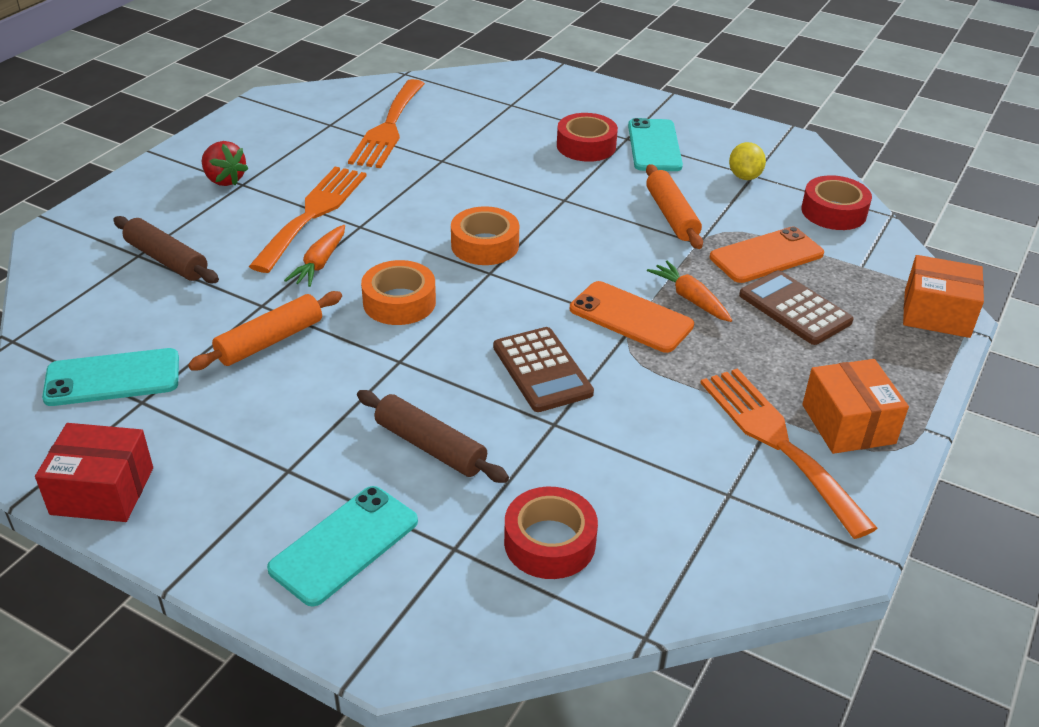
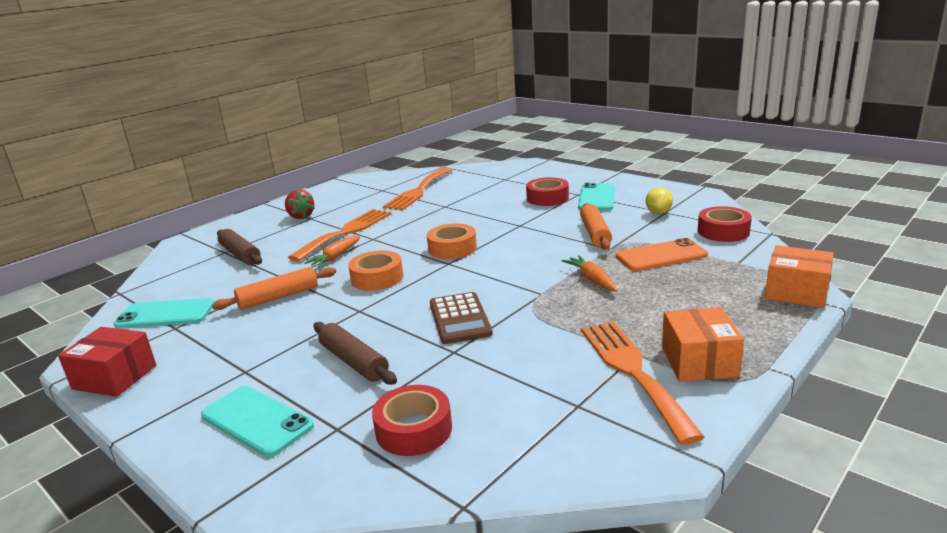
camera: 15 degrees right, 15 degrees down
(344, 545) = (256, 421): turquoise phone -> turquoise phone turned 75 degrees clockwise
(631, 317) = (541, 289): orange phone -> none
(794, 308) = (674, 287): brown calculator -> none

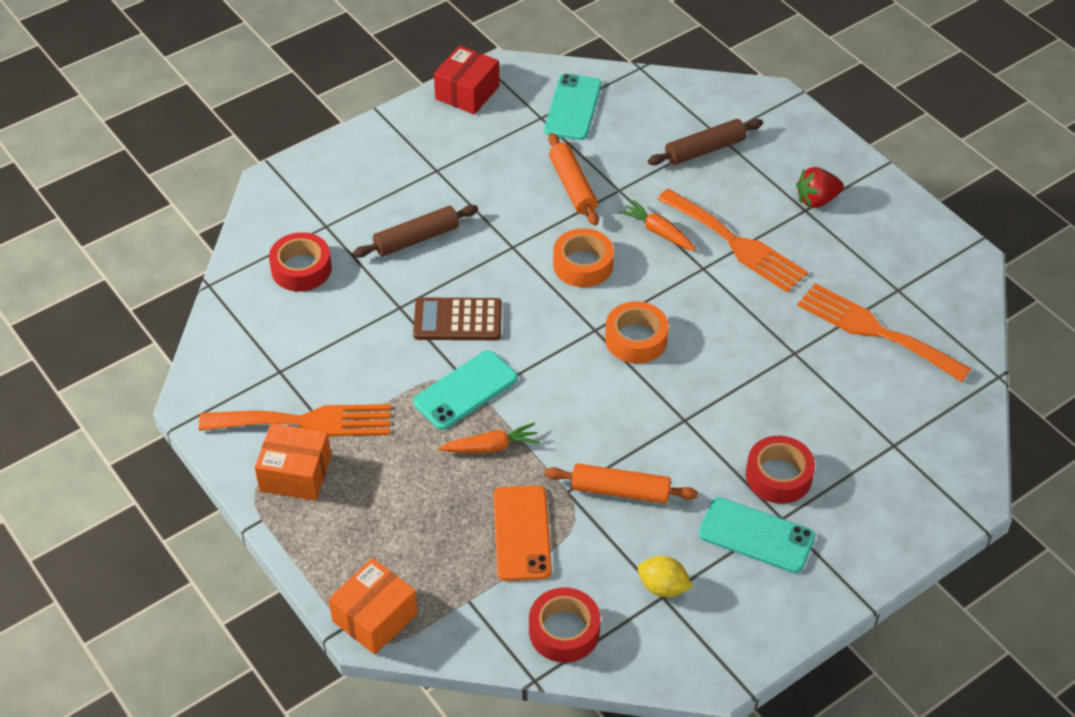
camera: 100 degrees right, 25 degrees up
(256, 421) = (359, 181): turquoise phone -> turquoise phone (465, 390)

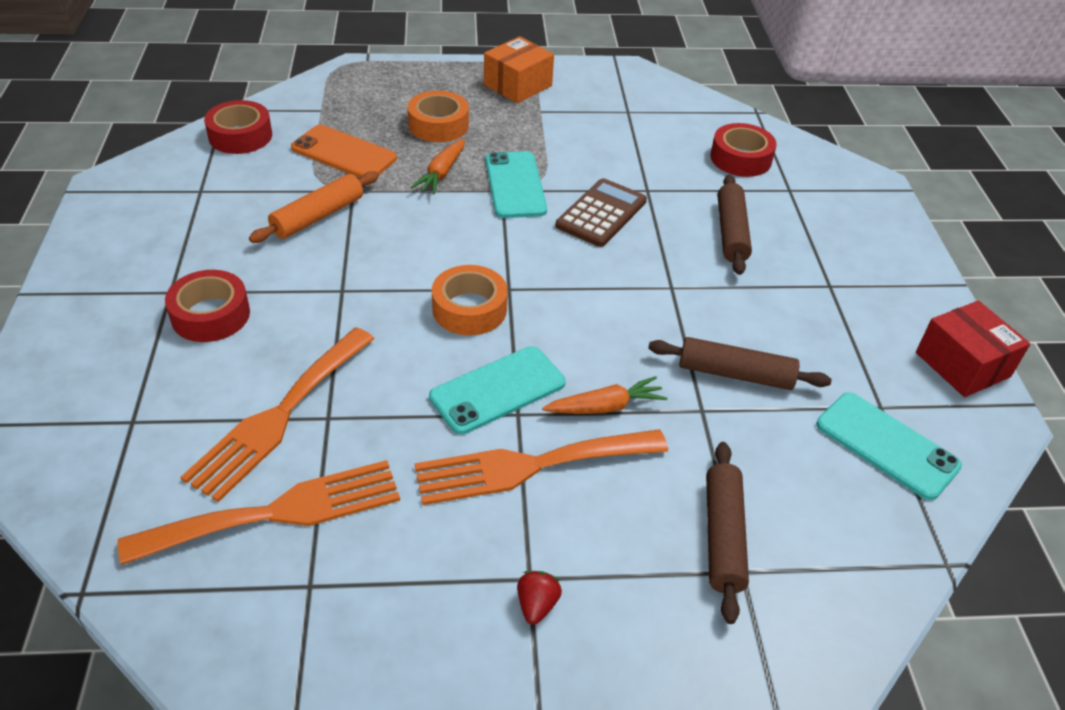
camera: 120 degrees right, 5 degrees down
(305, 422) = (563, 105): orange fork -> orange fork (279, 416)
(375, 617) = (358, 73): orange box -> none
(573, 186) = (735, 374): orange rolling pin -> brown rolling pin
(583, 264) = (604, 322): orange tape -> orange tape (438, 125)
(663, 587) = (207, 194): yellow lemon -> none
(756, 536) = (177, 266): turquoise phone -> turquoise phone (497, 390)
(817, 200) = (537, 605): red strawberry -> red strawberry, size x0.65

